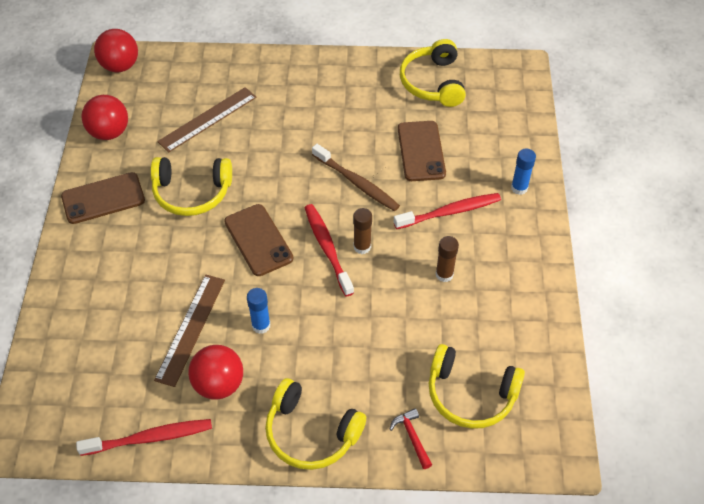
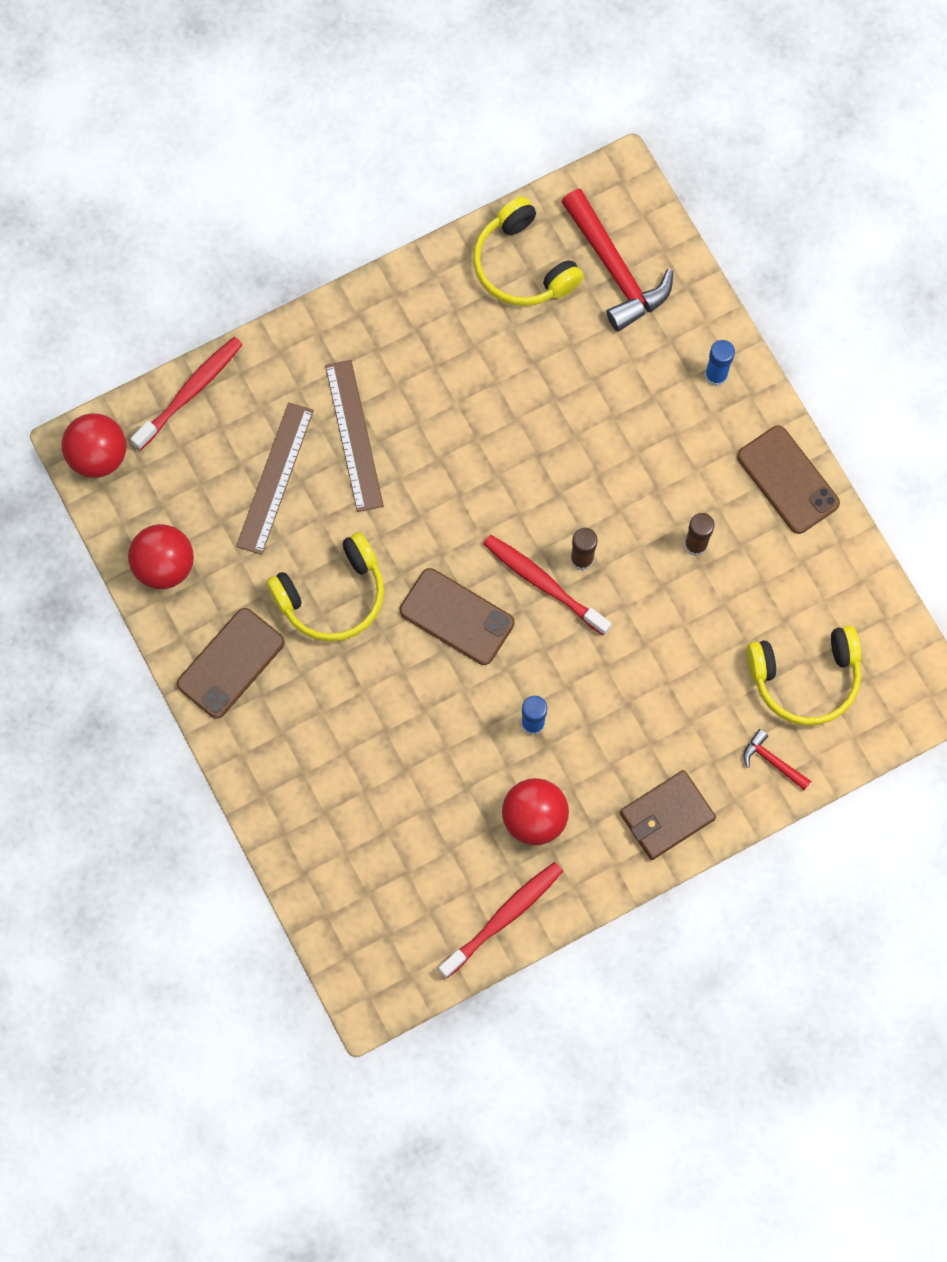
camera: 30 degrees left, 20 degrees up
(191, 329) = (458, 771): brown ruler -> brown ruler (354, 435)
(311, 433) = (667, 816): yellow headphones -> brown wallet
(357, 183) = (521, 473): brown toothbrush -> none
(421, 151) = (570, 383): brown phone -> brown phone (787, 480)
(450, 212) = (654, 455): red toothbrush -> red toothbrush (190, 392)
(489, 108) = (615, 270): none -> red hammer

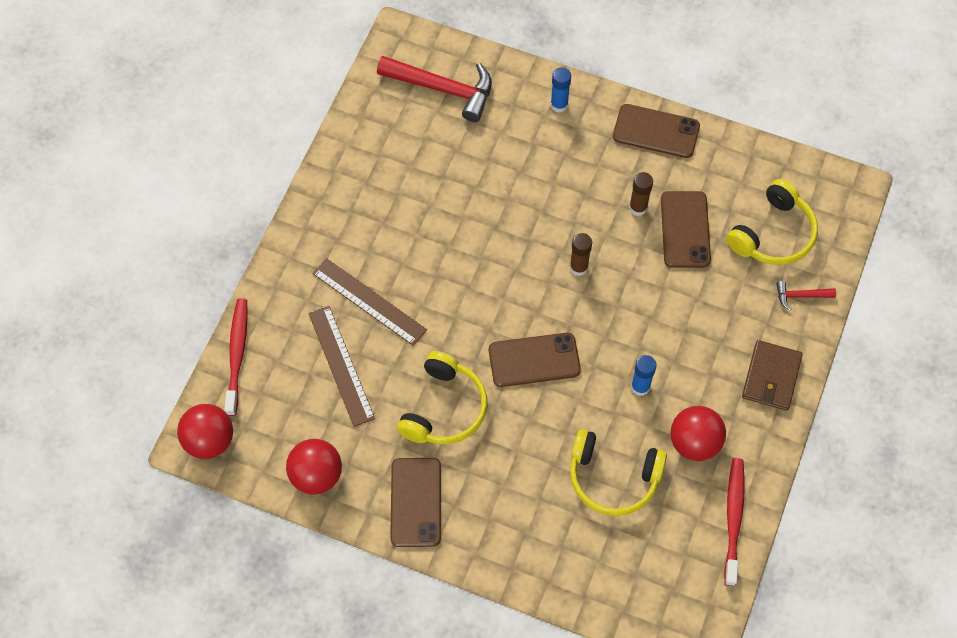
camera: 40 degrees left, 10 degrees down
(523, 265) = (384, 126): yellow headphones -> yellow headphones (613, 478)
(543, 583) = (569, 299): red toothbrush -> none
(721, 604) = (685, 229): none -> brown phone

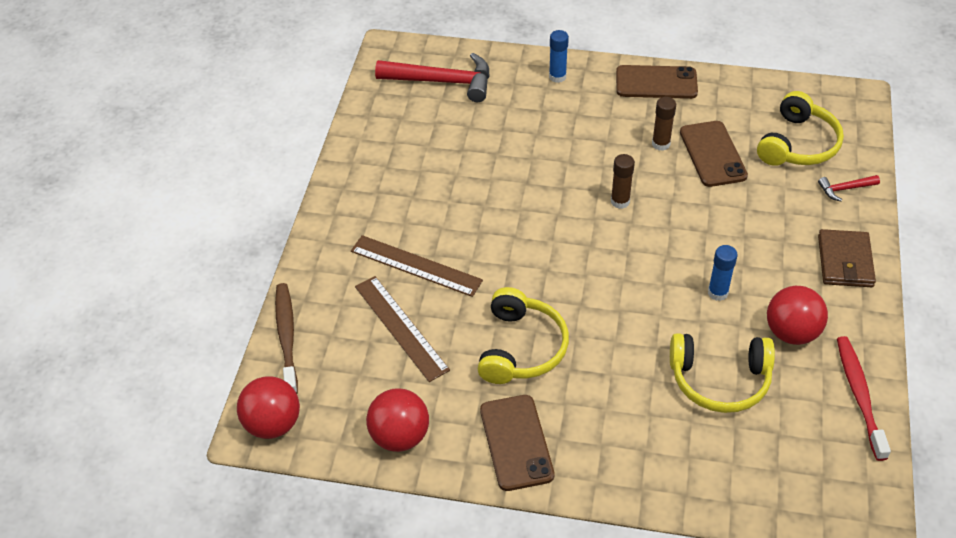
camera: 10 degrees left, 15 degrees down
(237, 354) = (287, 337): red toothbrush -> brown toothbrush
(534, 360) = (601, 288): brown phone -> none

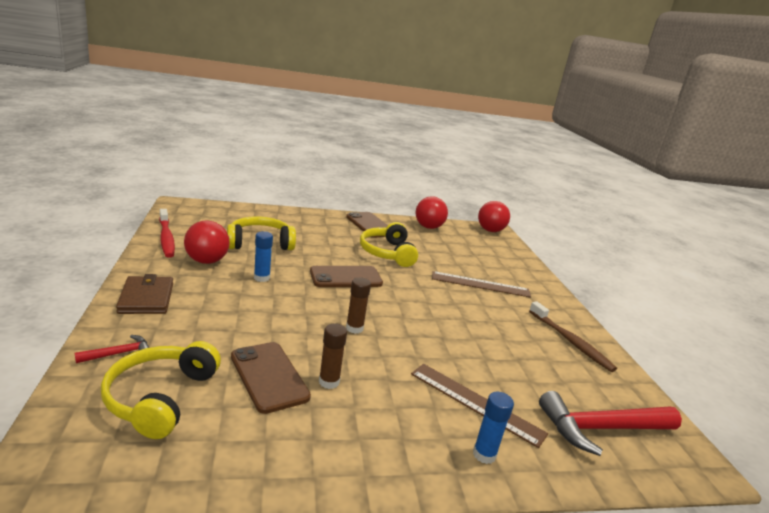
camera: 155 degrees right, 25 degrees down
(287, 337) = (519, 255): brown toothbrush -> brown toothbrush (570, 341)
(401, 327) = (463, 259): brown ruler -> brown ruler (476, 403)
(656, 83) = (354, 464): brown phone -> brown phone (346, 277)

